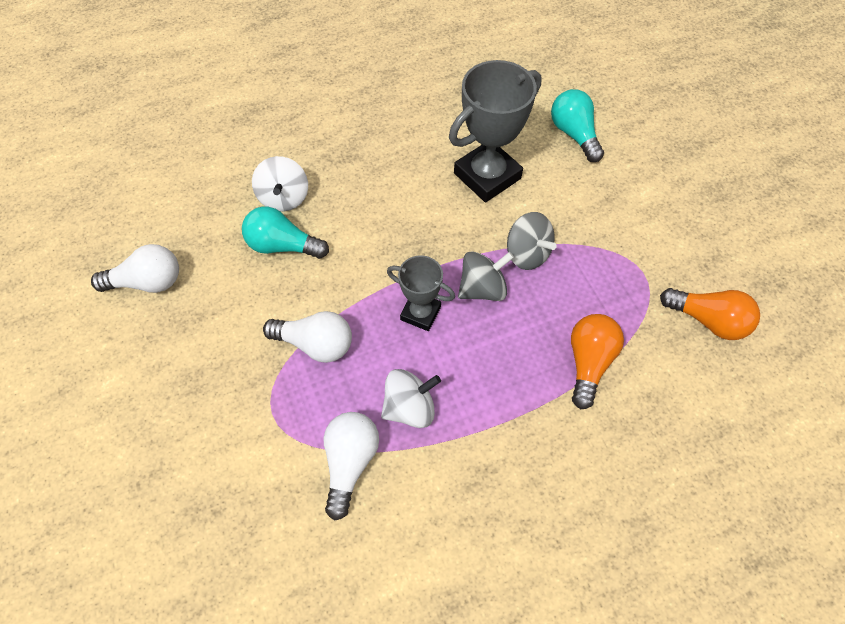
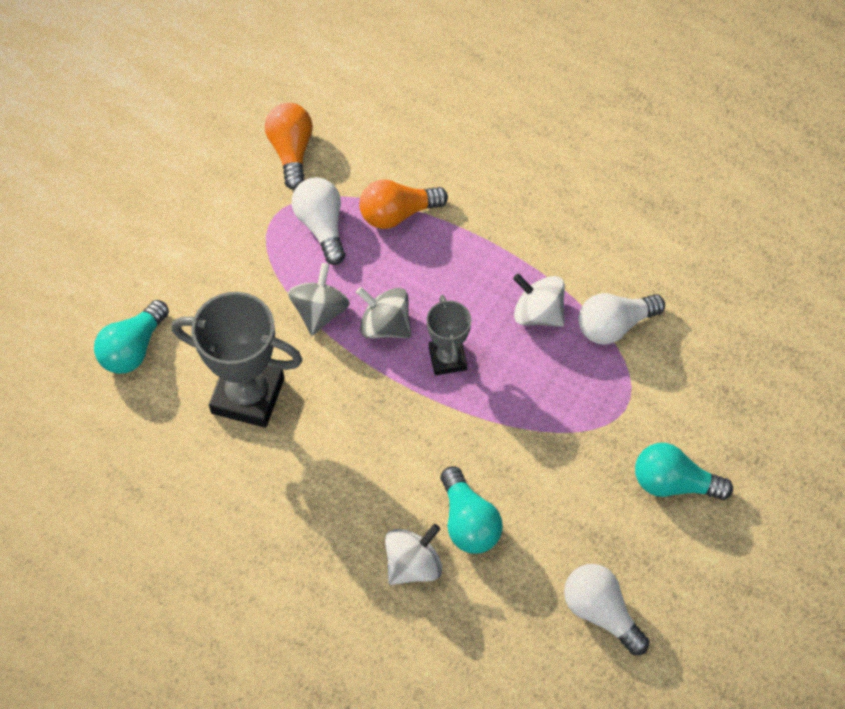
camera: 125 degrees left, 0 degrees up
(182, 401) = (673, 483): none -> turquoise light bulb
(315, 344) = (542, 419): white light bulb -> white light bulb (321, 226)

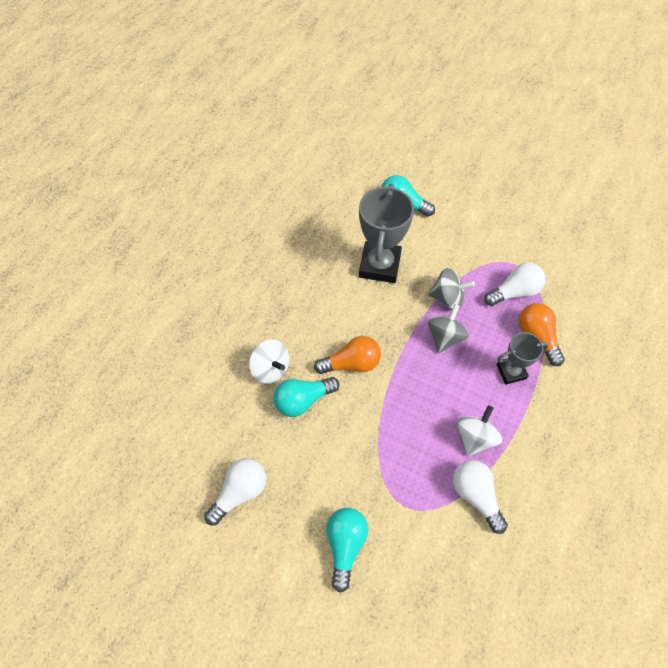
camera: 85 degrees right, 0 degrees up
(291, 152) = (569, 268): orange light bulb -> orange light bulb (352, 363)
(447, 358) = (426, 378): grey trophy -> grey trophy (511, 371)

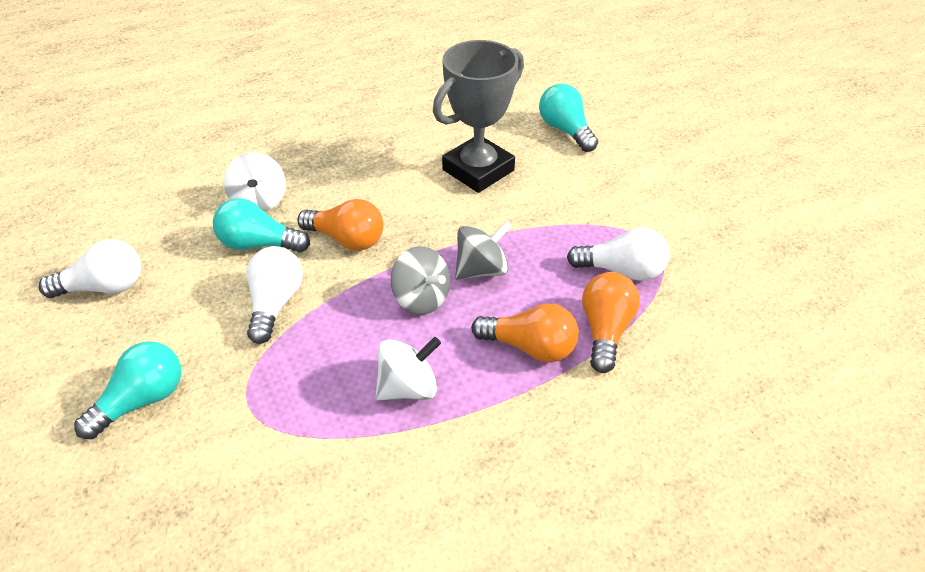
camera: 35 degrees right, 15 degrees down
(448, 298) = (527, 235): grey spinning top -> grey spinning top (421, 299)
(475, 495) = (341, 448): white light bulb -> white light bulb (275, 303)
(511, 371) = (530, 347): grey trophy -> orange light bulb

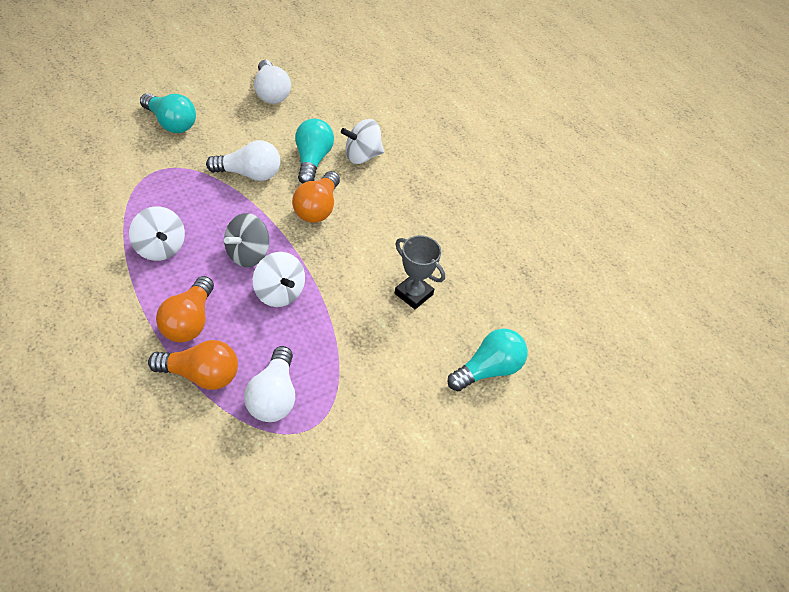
camera: 80 degrees right, 5 degrees up
(478, 170) = (413, 294): grey trophy -> grey trophy, size x0.57
(482, 269) = (279, 293): grey spinning top -> white spinning top

